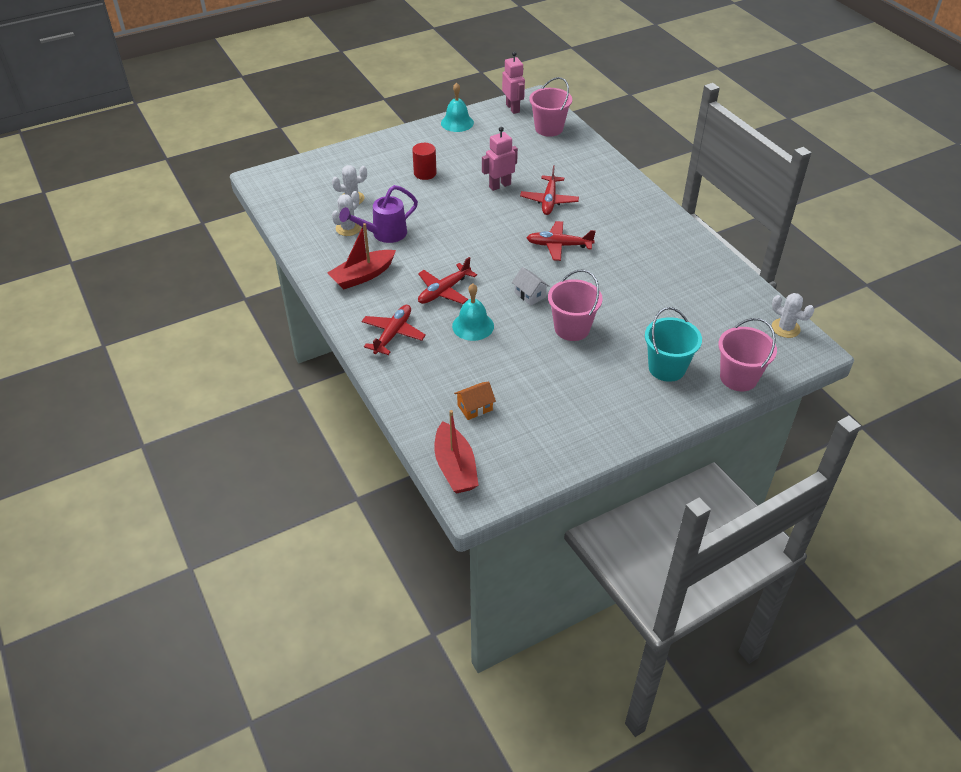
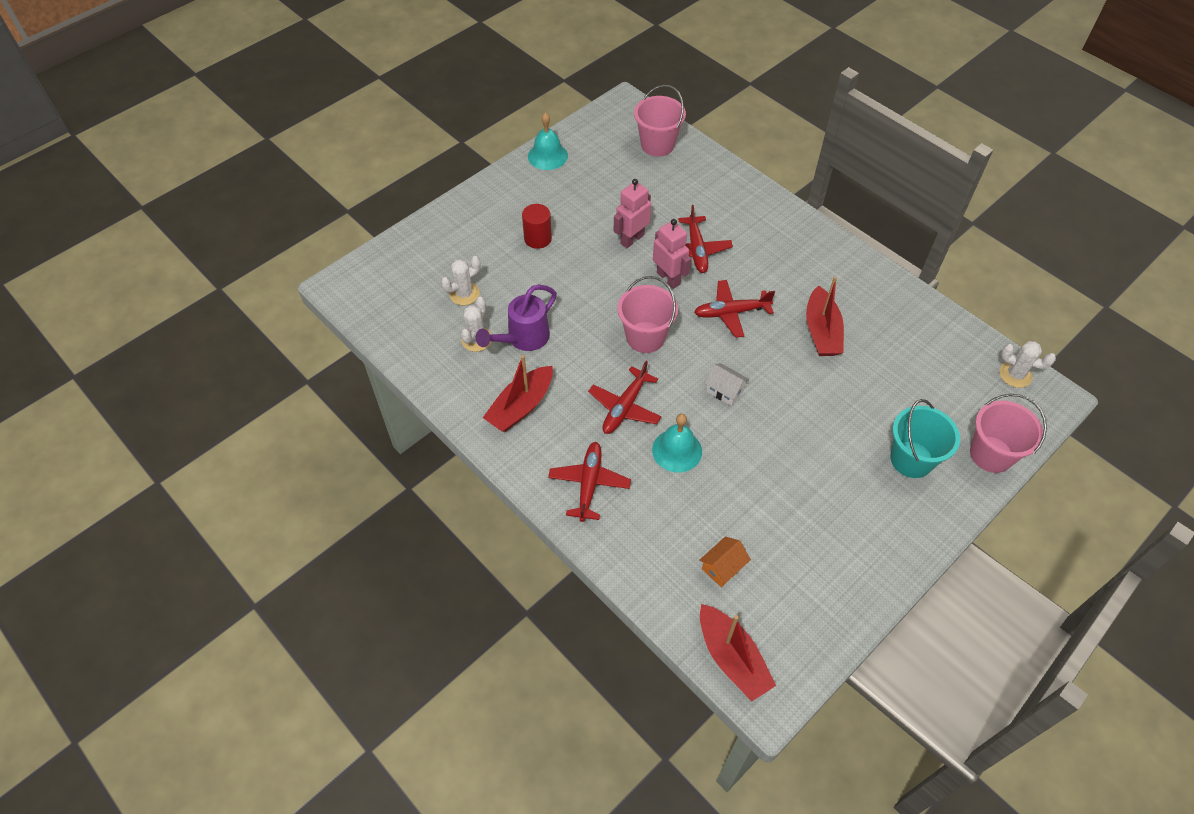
camera: 15 degrees left, 10 degrees up
(513, 108) = (605, 122): pink robot -> pink robot (668, 278)
(572, 328) = (789, 428): pink bucket -> pink bucket (645, 337)
(629, 270) = (821, 331): none -> red boat

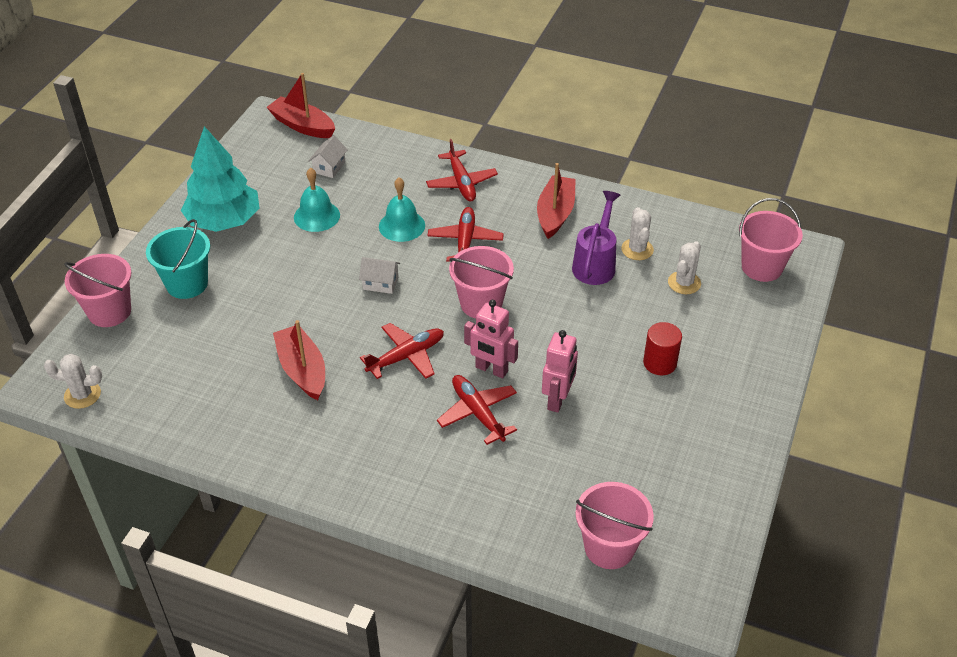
camera: 155 degrees right, 10 degrees down
(390, 284) = (761, 267): none -> pink bucket
(547, 156) = (734, 473): turquoise bell -> turquoise bell (316, 216)
(722, 567) = (329, 167): orange house -> white house
(861, 530) = (224, 221): none -> turquoise tree

